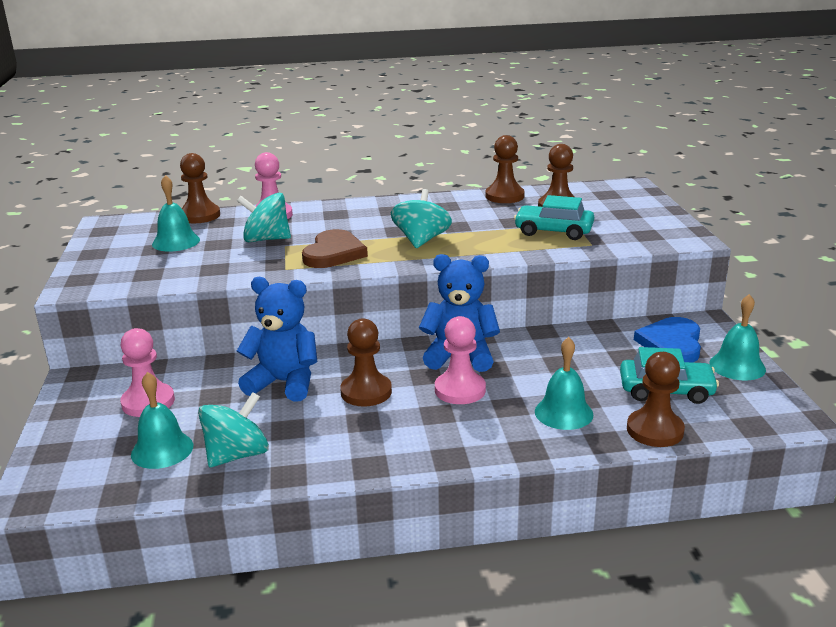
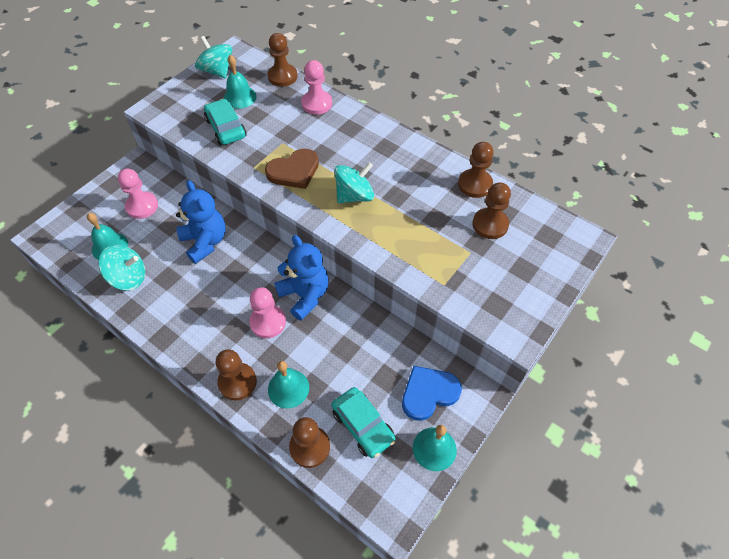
camera: 45 degrees right, 30 degrees up
(266, 239) = (281, 129): turquoise spinning top -> turquoise spinning top (217, 71)
(366, 392) = (228, 282): brown pawn -> brown pawn (237, 382)
(553, 231) = (443, 250): turquoise car -> turquoise car (226, 128)

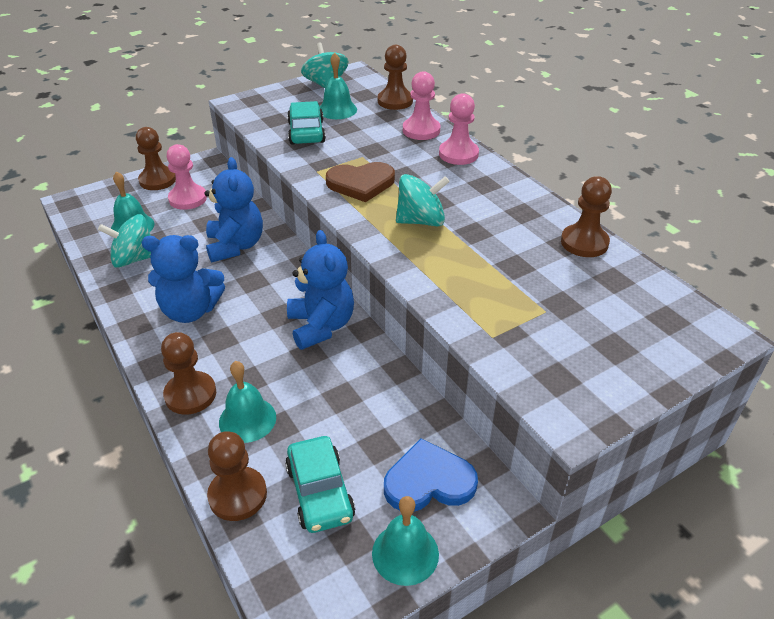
camera: 20 degrees right, 15 degrees down
(129, 277) = (134, 259): turquoise spinning top -> turquoise spinning top turned 150 degrees clockwise
(200, 311) = (190, 311): none -> blue teddy bear
(268, 322) = (262, 342): pink pawn -> pink pawn (458, 154)
(490, 224) = (587, 288): brown pawn -> brown pawn (157, 180)

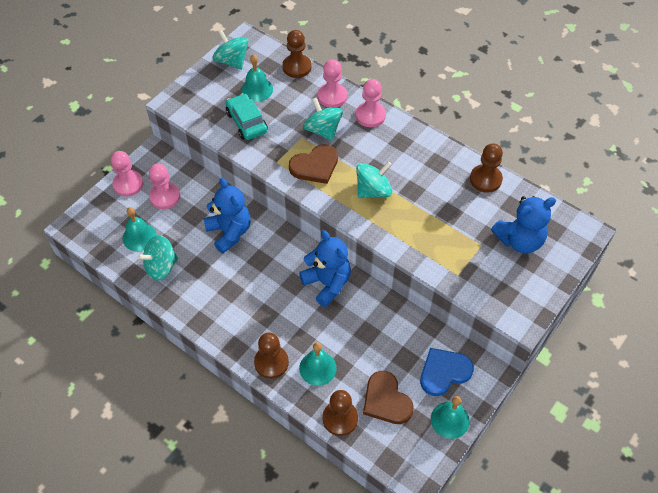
camera: 20 degrees left, 15 degrees up
(157, 180) = (128, 184): brown pawn -> pink pawn
(190, 311) = (231, 299): blue teddy bear -> blue teddy bear (519, 240)
(320, 492) = (386, 400): turquoise car -> brown heart
(391, 155) = (323, 130): none -> turquoise spinning top

